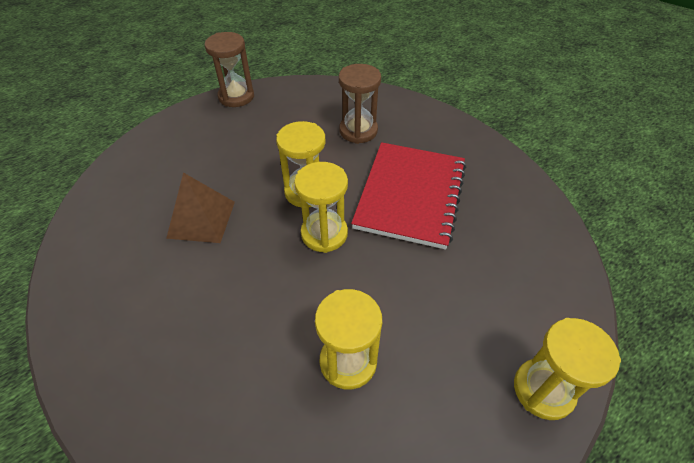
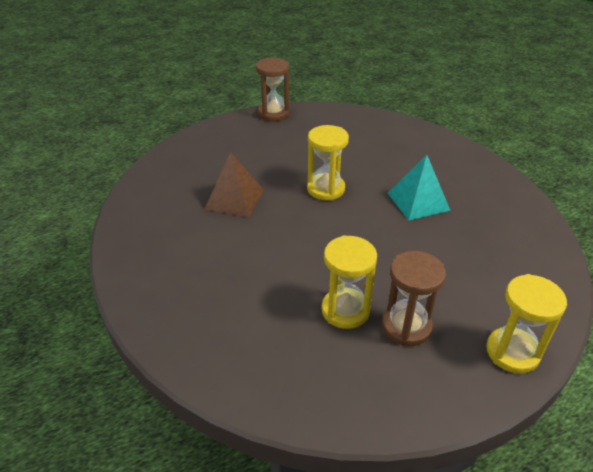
camera: 10 degrees right, 10 degrees down
(324, 234) = (337, 220): yellow hourglass -> none
(358, 131) = (378, 149): brown hourglass -> brown hourglass (406, 326)
(410, 195) = (418, 201): red notebook -> turquoise pyramid

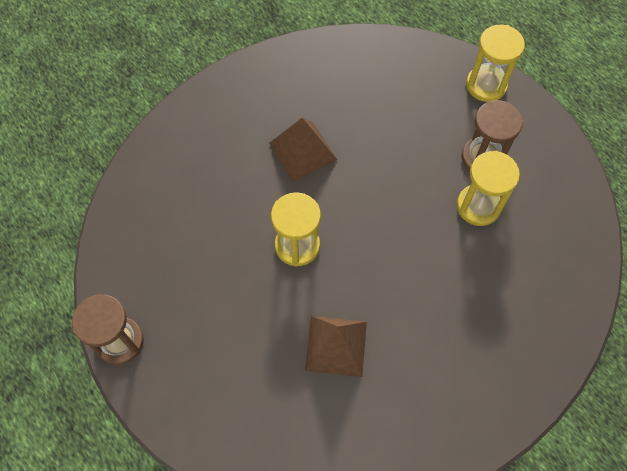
camera: 100 degrees left, 25 degrees up
(418, 201) = (303, 151): turquoise pyramid -> brown pyramid

